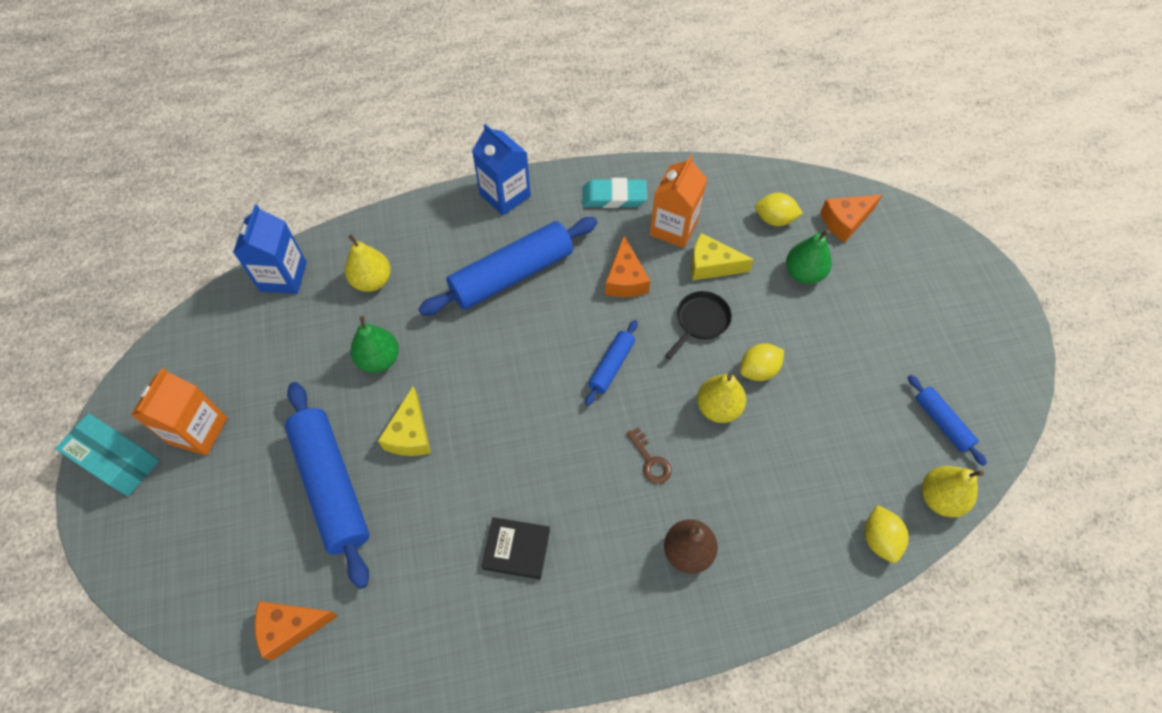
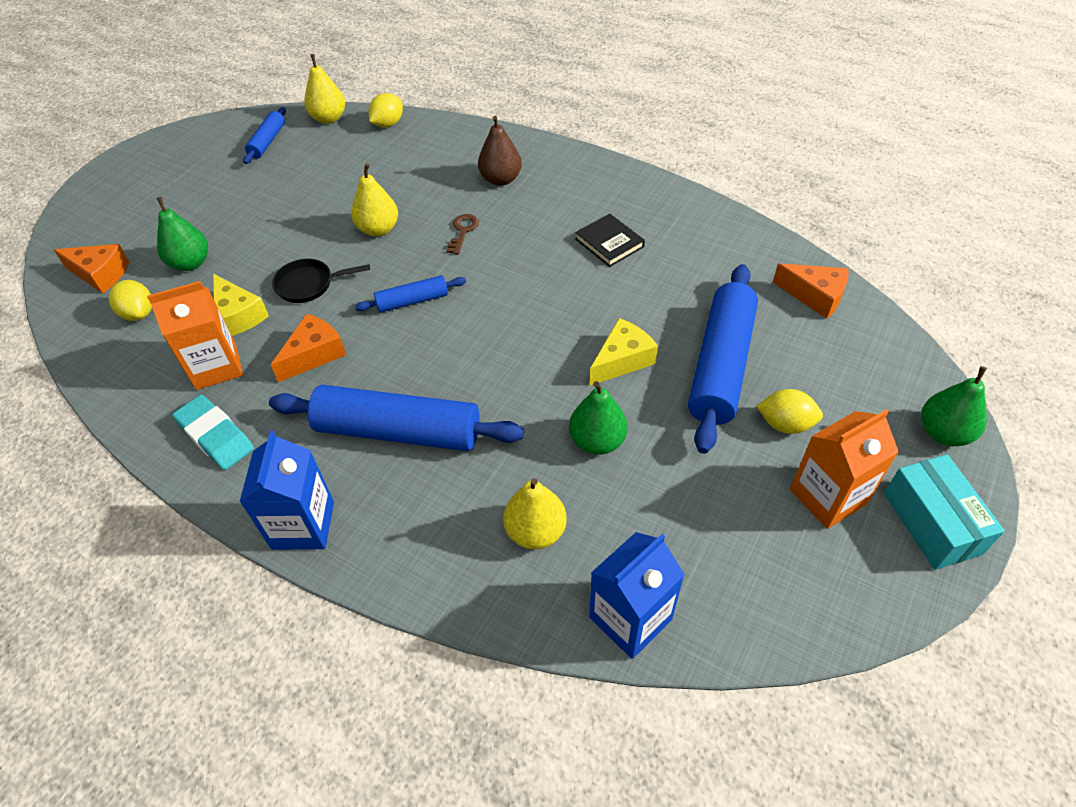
camera: 135 degrees left, 10 degrees down
(127, 548) = (943, 433): none -> green pear
(758, 370) = (320, 231): yellow lemon -> yellow lemon (785, 424)

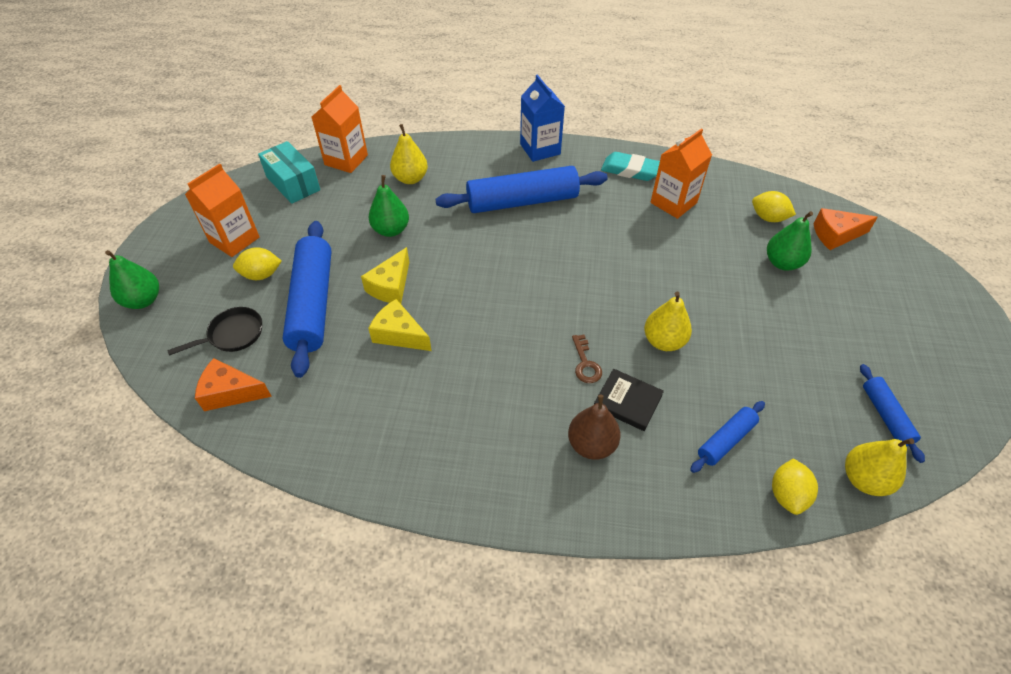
camera: 155 degrees right, 0 degrees up
(238, 315) = (697, 236): yellow cheese -> yellow cheese (399, 334)
(308, 284) = (672, 274): black pan -> black pan (233, 334)
(314, 354) = (617, 227): orange cheese -> none
(412, 301) = (579, 285): blue rolling pin -> blue rolling pin (726, 440)
(609, 243) = (439, 394): black book -> black book (627, 401)
(630, 618) = (346, 160): blue carton -> orange carton
(931, 523) = (169, 243): turquoise box -> turquoise box (293, 183)

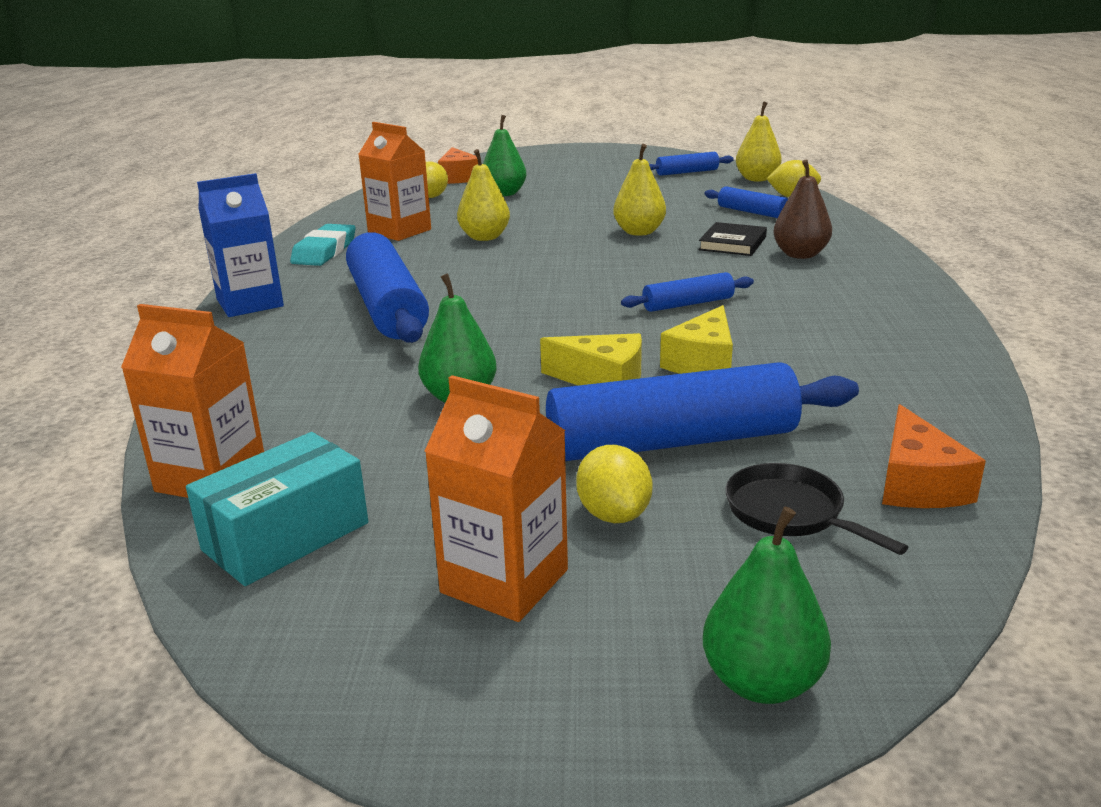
camera: 95 degrees left, 25 degrees down
(410, 179) = (304, 397): yellow pear -> yellow pear (484, 237)
(494, 344) = (688, 304): none -> blue rolling pin
(585, 364) = (691, 261): brown key -> none

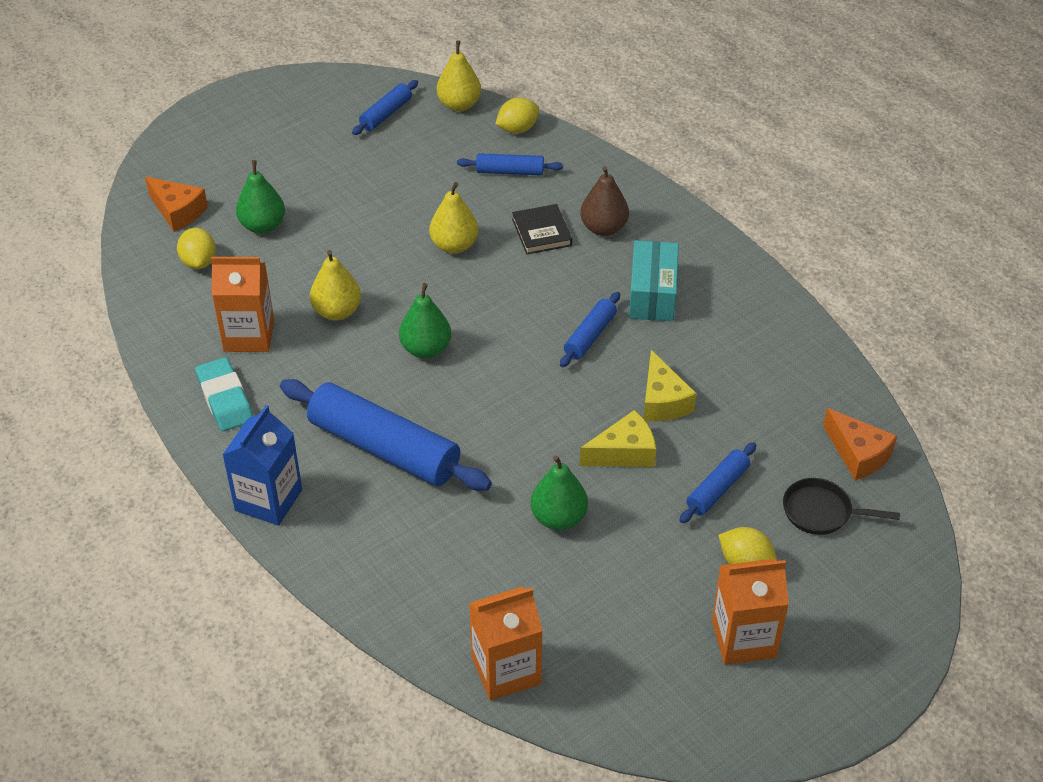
camera: 40 degrees left, 20 degrees up
(286, 536) = (607, 681): turquoise box -> turquoise box (652, 294)
(671, 441) = (717, 489): blue rolling pin -> blue rolling pin, size x0.50
(761, 682) = (896, 624): green pear -> green pear (426, 349)

